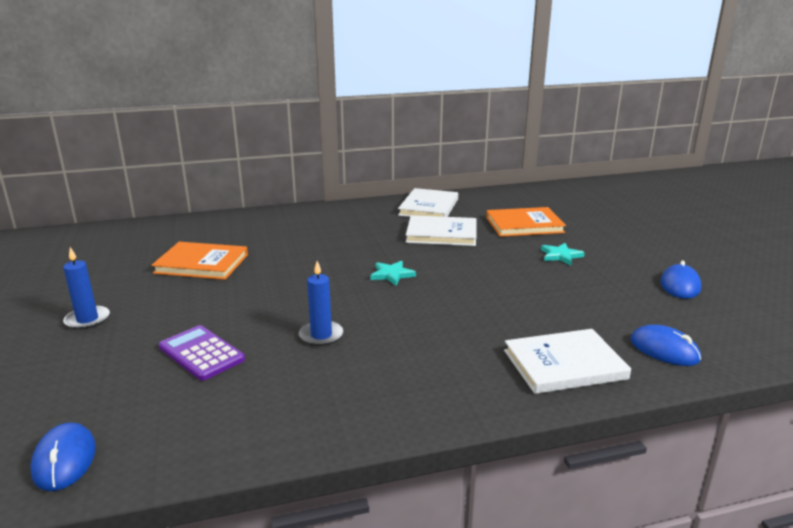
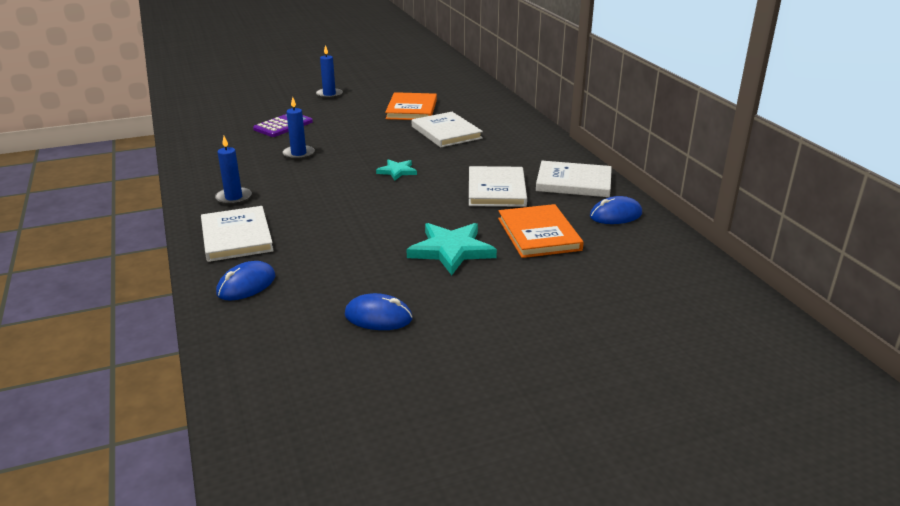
camera: 85 degrees right, 5 degrees up
(64, 460) = (194, 113): blue mouse -> blue mouse (615, 215)
(290, 248) = (446, 132): none -> white book
(458, 376) = (234, 198): none -> blue candle
(560, 256) = (451, 250): turquoise star -> turquoise star, size x1.79

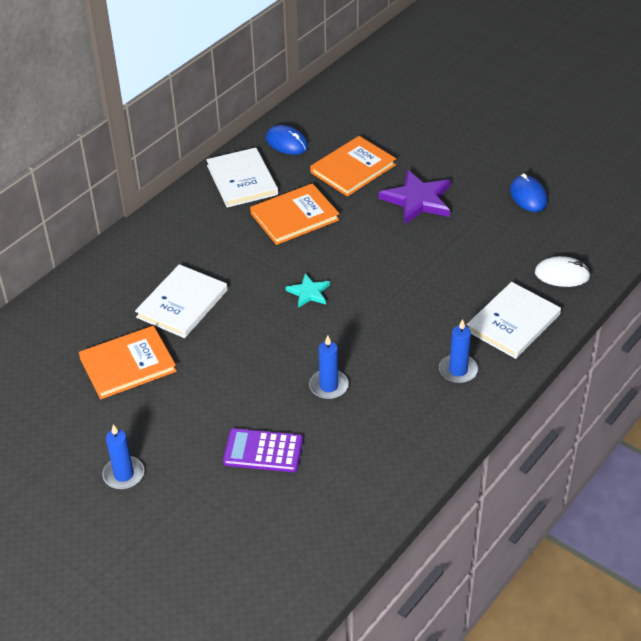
camera: 120 degrees left, 15 degrees up
(246, 285) = (562, 275): blue mouse -> white mouse
(451, 250) = (417, 200): turquoise star -> purple star
(496, 190) = (294, 217): white book -> orange book

